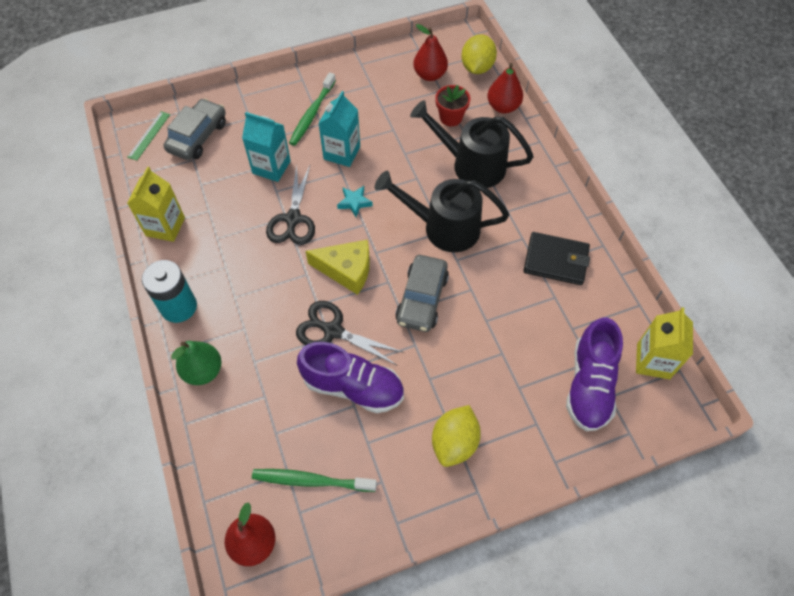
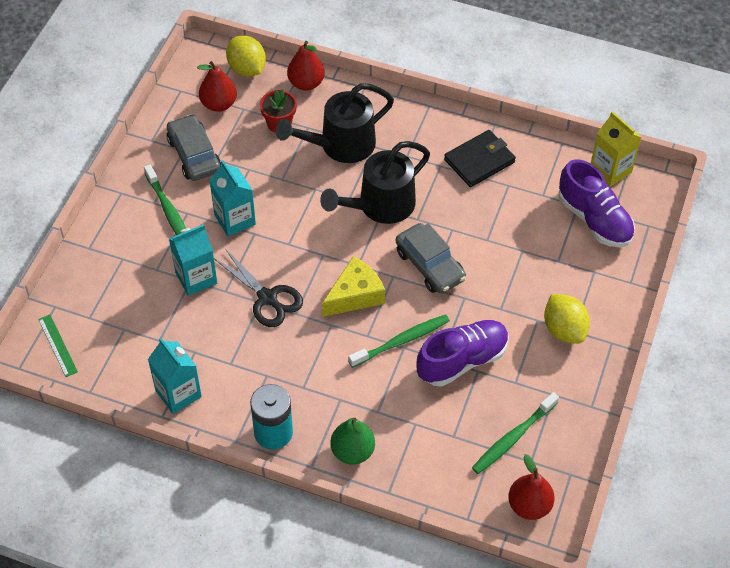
camera: 50 degrees left, 5 degrees down
(165, 226) = (178, 393): yellow carton -> turquoise carton
(198, 136) = (101, 309): grey car -> grey car (194, 155)
(332, 331) = (401, 341): black scissors -> green toothbrush
(354, 202) = (295, 246): turquoise star -> none

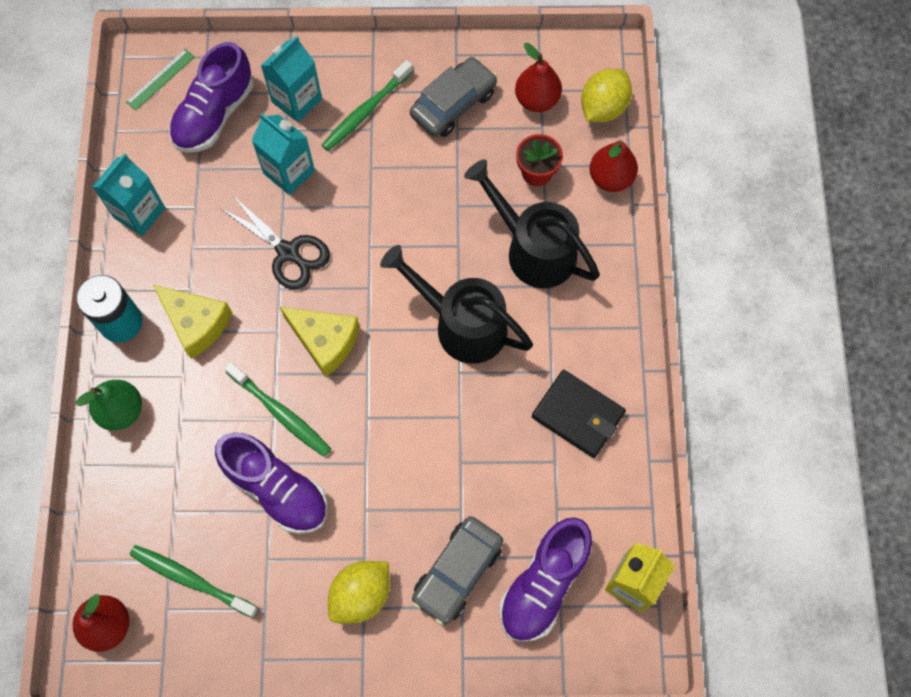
camera: 70 degrees right, 15 degrees up
(114, 315) = (214, 114): none -> purple shoe
(235, 220) = (381, 179): turquoise carton -> turquoise carton (297, 100)
(268, 298) = (288, 253): black scissors -> black scissors turned 75 degrees counterclockwise
(299, 378) = (196, 323): none -> yellow cheese
(430, 265) = (397, 409): grey car -> grey car (457, 572)

